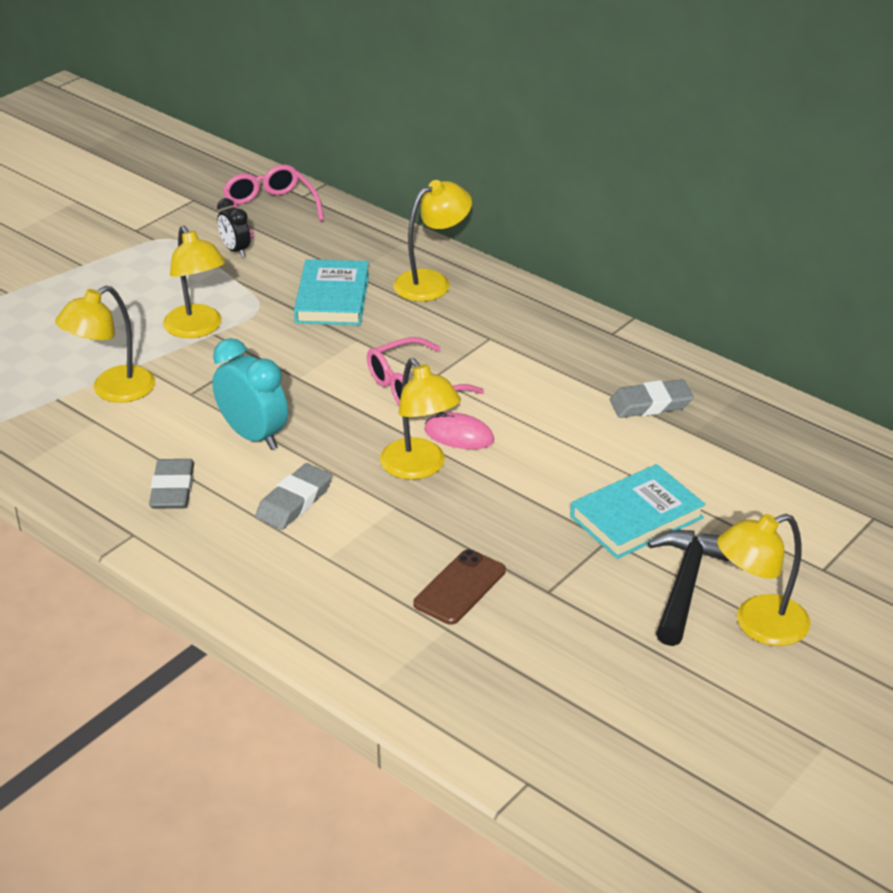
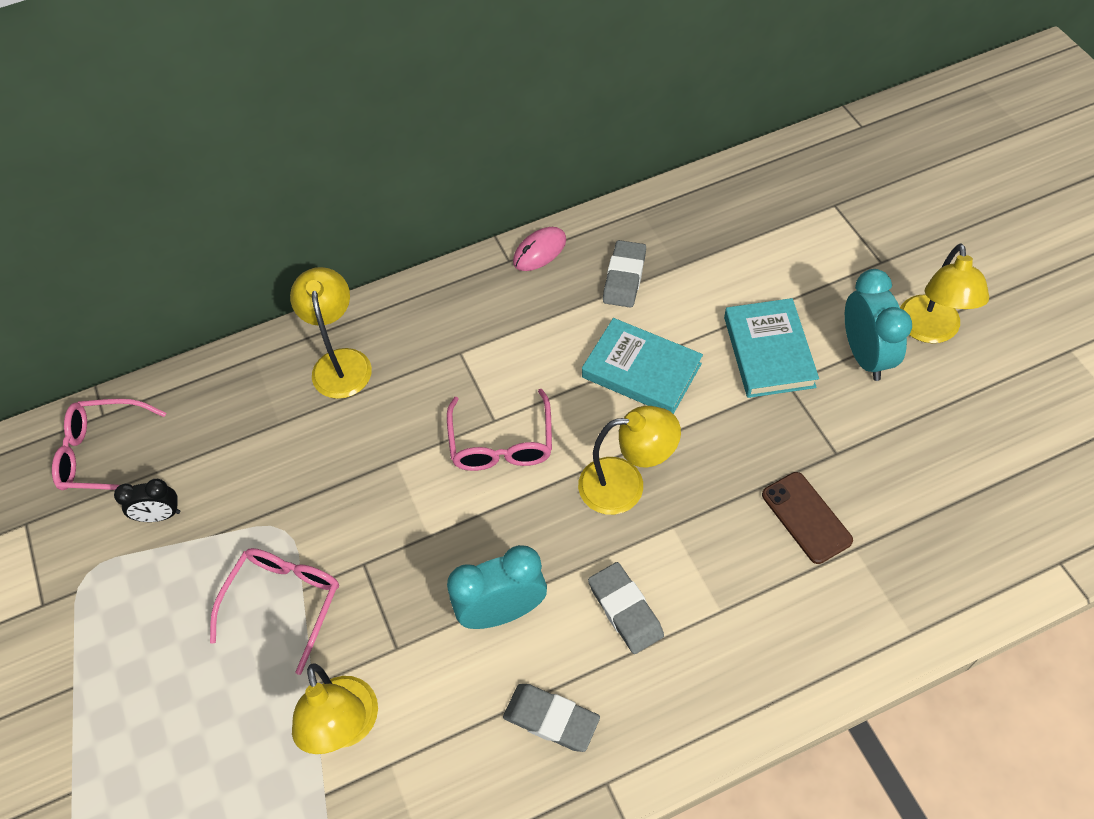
camera: 60 degrees left, 20 degrees up
(197, 329) = (284, 603): yellow lamp -> pink glasses
(332, 298) = (311, 457): turquoise book -> turquoise book (641, 371)
(459, 435) = (594, 435): pink mouse -> pink mouse (539, 251)
(685, 584) = (865, 355): black hammer -> turquoise clock

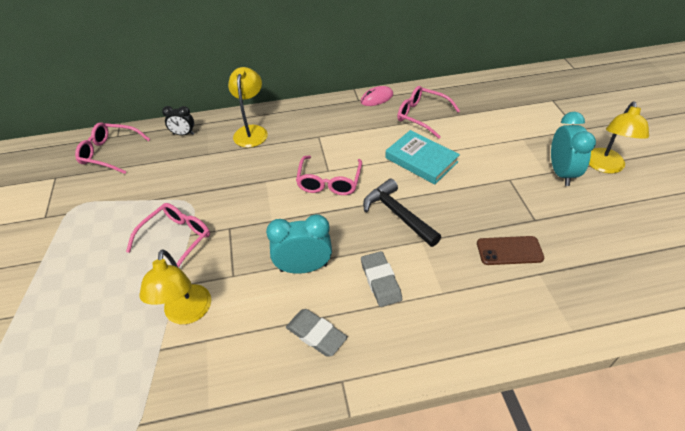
camera: 10 degrees right, 10 degrees down
(160, 516) = (126, 185): black clock -> black clock (183, 134)
(624, 277) = (421, 116): grey eraser -> pink glasses
(625, 484) = (397, 214): yellow lamp -> black hammer
(768, 352) = (500, 162): turquoise book -> none
(806, 517) = (509, 251): brown phone -> brown phone turned 75 degrees counterclockwise

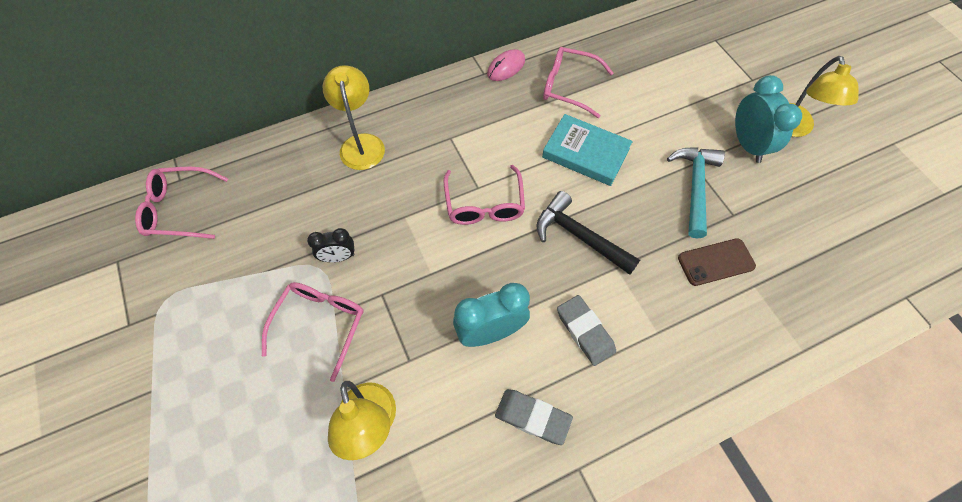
camera: 15 degrees left, 15 degrees up
(183, 134) = (271, 162): black clock -> black clock (338, 257)
(506, 195) = (694, 187): none -> turquoise hammer

